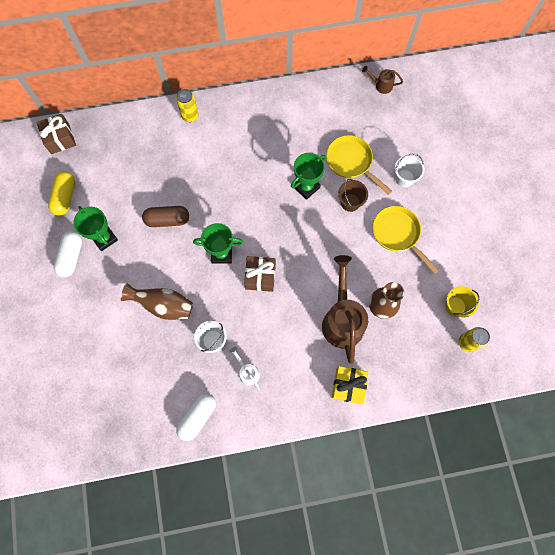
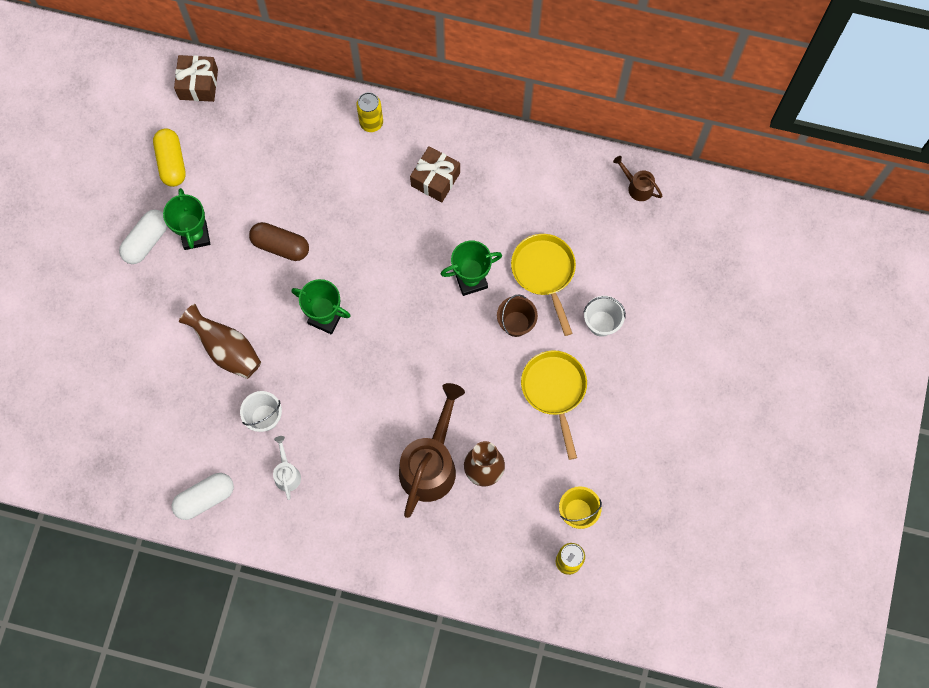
camera: 25 degrees right, 0 degrees up
(65, 197) = (171, 162): yellow capsule -> yellow capsule turned 45 degrees counterclockwise
(260, 276) = (358, 366): brown gift -> brown gift (435, 179)
(348, 386) = (397, 545): yellow gift -> none

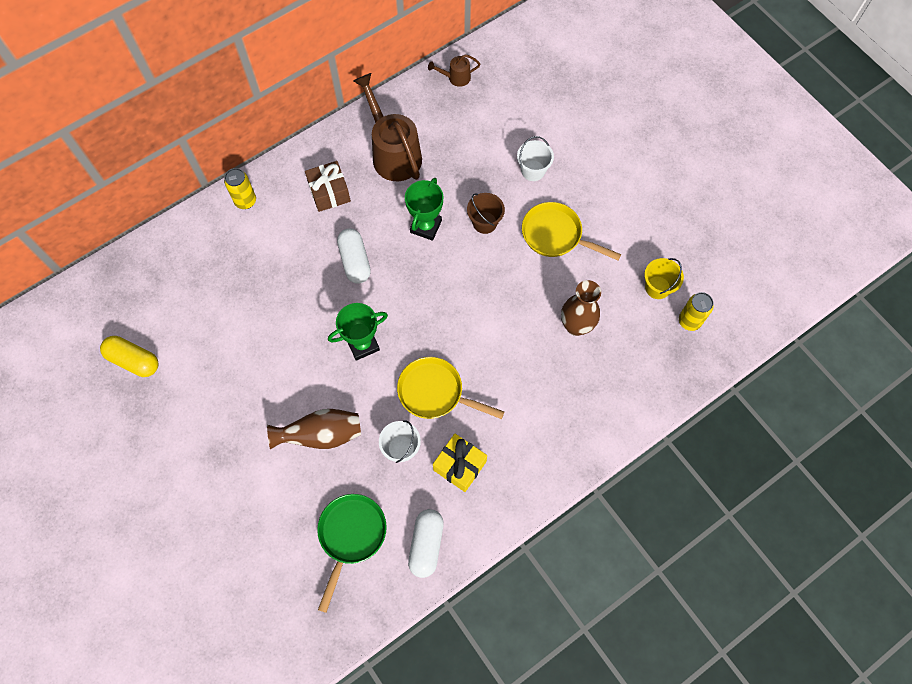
camera: 50 degrees left, 5 degrees down
(146, 241) = (177, 428): white capsule -> white capsule (355, 261)
(167, 437) = (351, 536): none -> green pan
(195, 235) = (209, 388): green trophy -> none
(198, 84) = (93, 293): brown gift -> none
(280, 246) = (277, 333): brown capsule -> none
(287, 473) = (459, 466): white watering can -> yellow gift
(431, 463) = (539, 356): brown watering can -> brown watering can (393, 153)
(544, 272) = (464, 177): yellow pan -> yellow pan (435, 392)

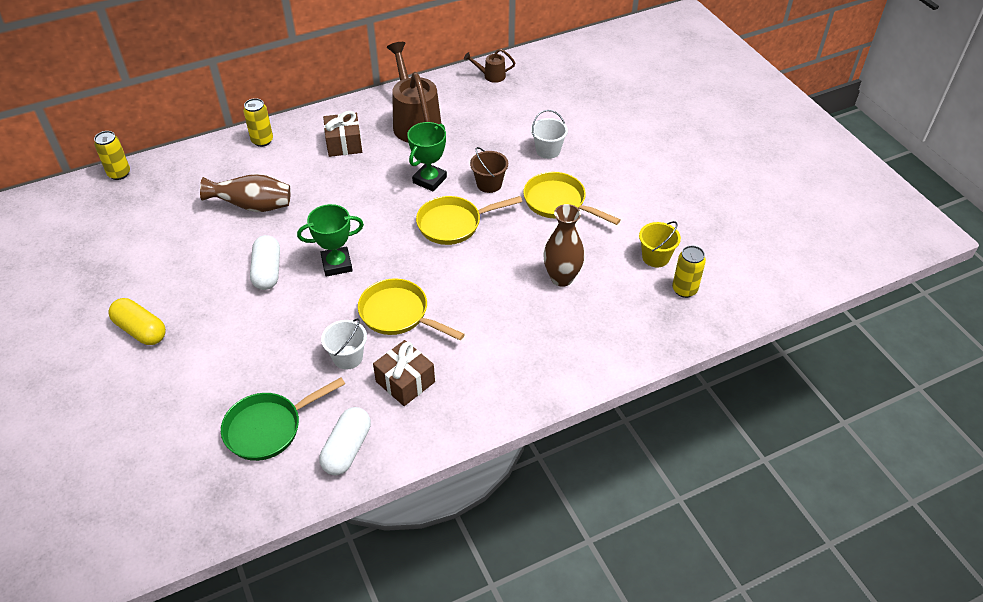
camera: 10 degrees right, 20 degrees down
(113, 266) = (119, 174): none -> yellow can
(134, 360) = (107, 247): yellow capsule -> yellow capsule (141, 330)
(321, 435) = (268, 334): brown vase -> brown vase (253, 206)
(351, 536) = (268, 428): green pan -> green pan turned 150 degrees counterclockwise
(355, 261) = (351, 198): white capsule -> white capsule (267, 271)
(459, 466) = (405, 382): yellow gift -> brown gift
(462, 278) = (453, 224): none -> yellow pan

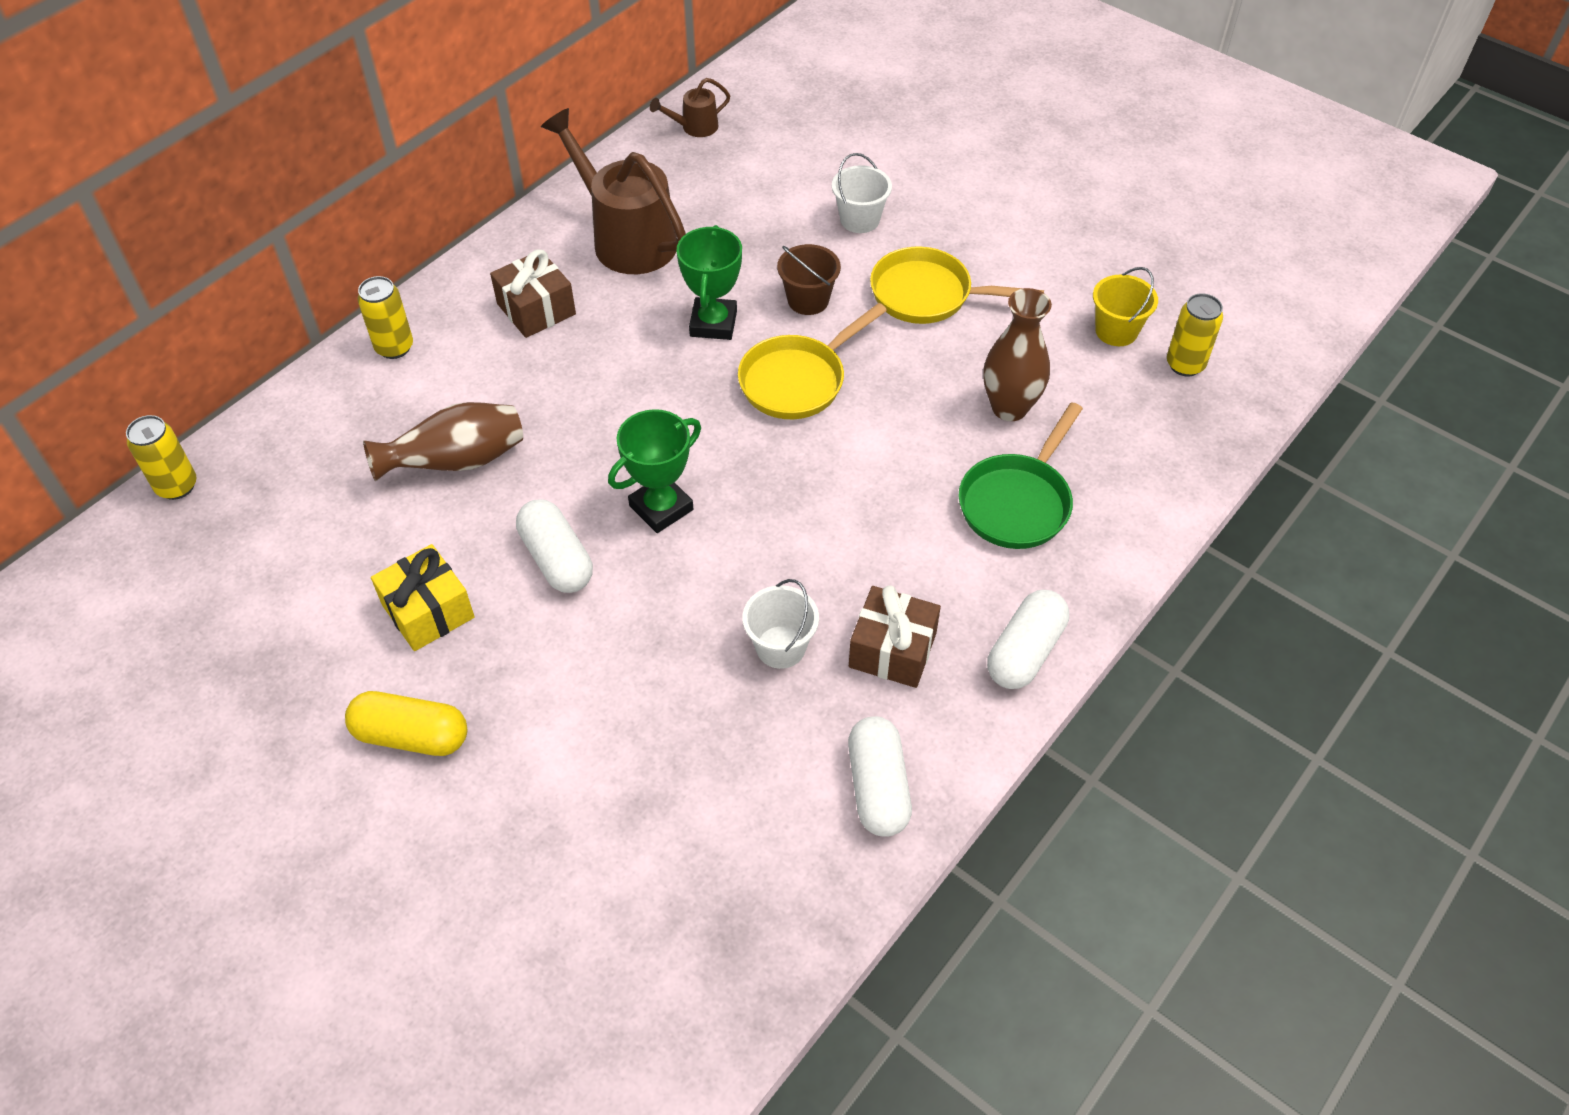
camera: 25 degrees left, 5 degrees up
(189, 274) = (428, 611): none -> yellow gift
(268, 428) = (735, 806): green pan -> green pan (1017, 502)
(398, 314) = (810, 550): yellow pan -> none
(477, 411) = (1025, 652): none -> white capsule

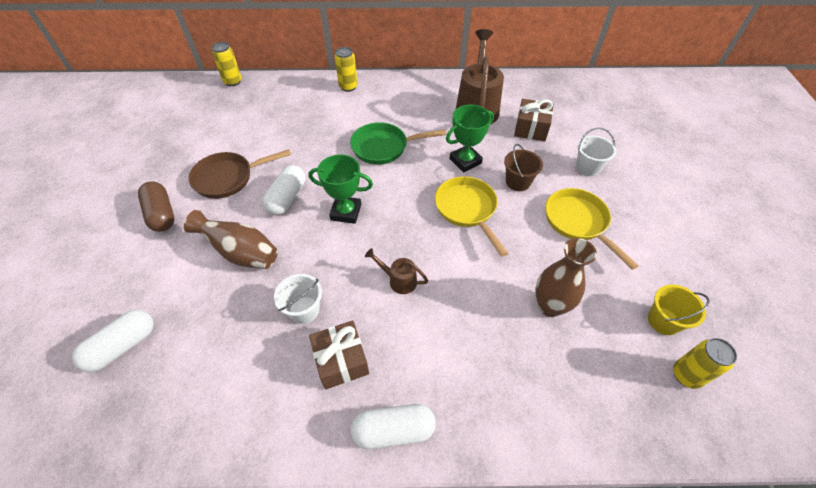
camera: 50 degrees right, 0 degrees up
(411, 736) = (161, 214): yellow capsule -> brown capsule
(428, 611) = (228, 178): yellow gift -> brown pan
(457, 462) = (310, 137): brown vase -> brown vase (241, 253)
(536, 309) = (409, 108): brown gift -> brown gift (531, 129)
(694, 127) = (562, 86): brown watering can -> brown watering can (398, 280)
(797, 380) = (467, 210): yellow pan -> yellow pan turned 60 degrees clockwise
(877, 787) = (247, 415): white capsule -> white capsule (122, 346)
(1017, 502) = (491, 354): green pan -> green pan (384, 147)

